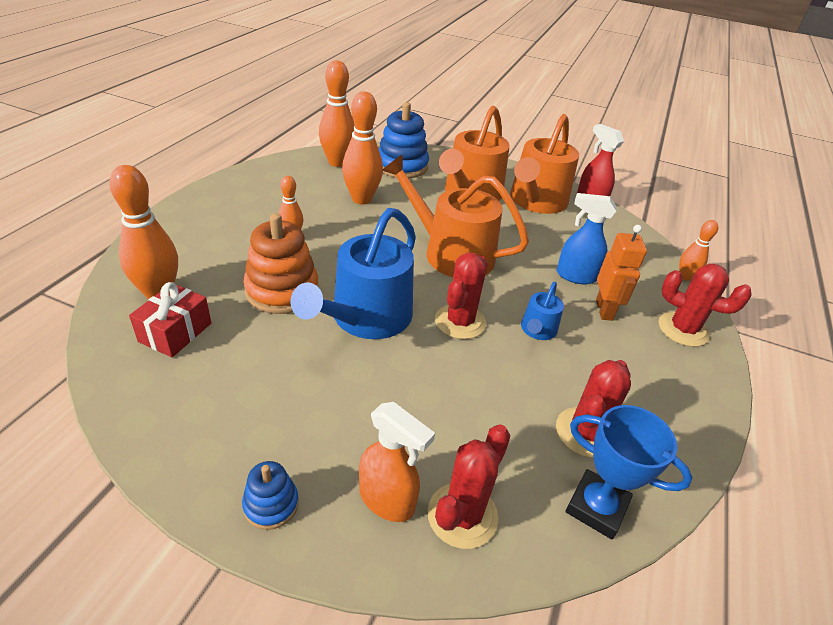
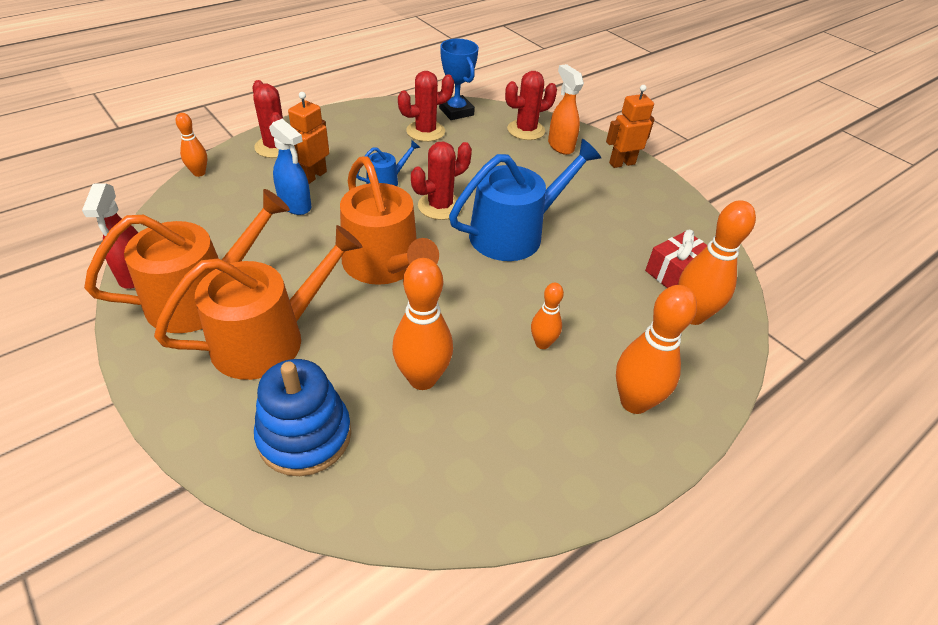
camera: 150 degrees left, 5 degrees up
(271, 504) = (621, 163): blue stacking toy -> orange robot
(282, 290) = (576, 280): orange stacking toy -> none
(337, 162) = (402, 484): orange bowling pin -> orange bowling pin (634, 402)

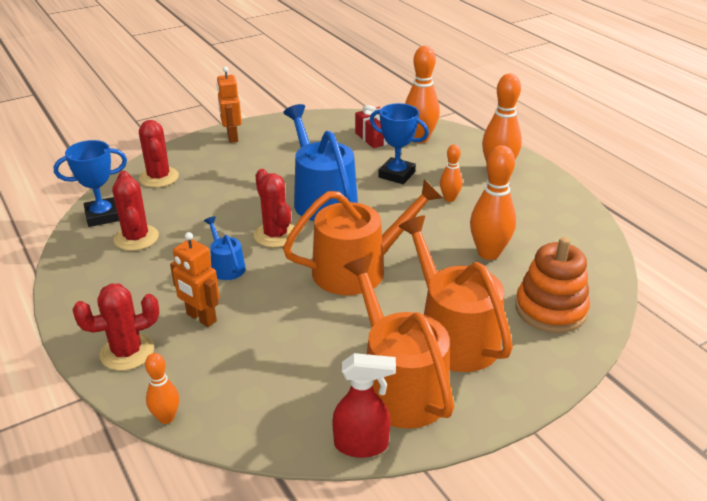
camera: 80 degrees left, 10 degrees down
(295, 205) = (255, 329): blue spray bottle -> none
(305, 435) = (550, 309): blue stacking toy -> orange stacking toy
(560, 146) = (194, 162): orange spray bottle -> none
(587, 293) = (397, 174): none -> blue trophy

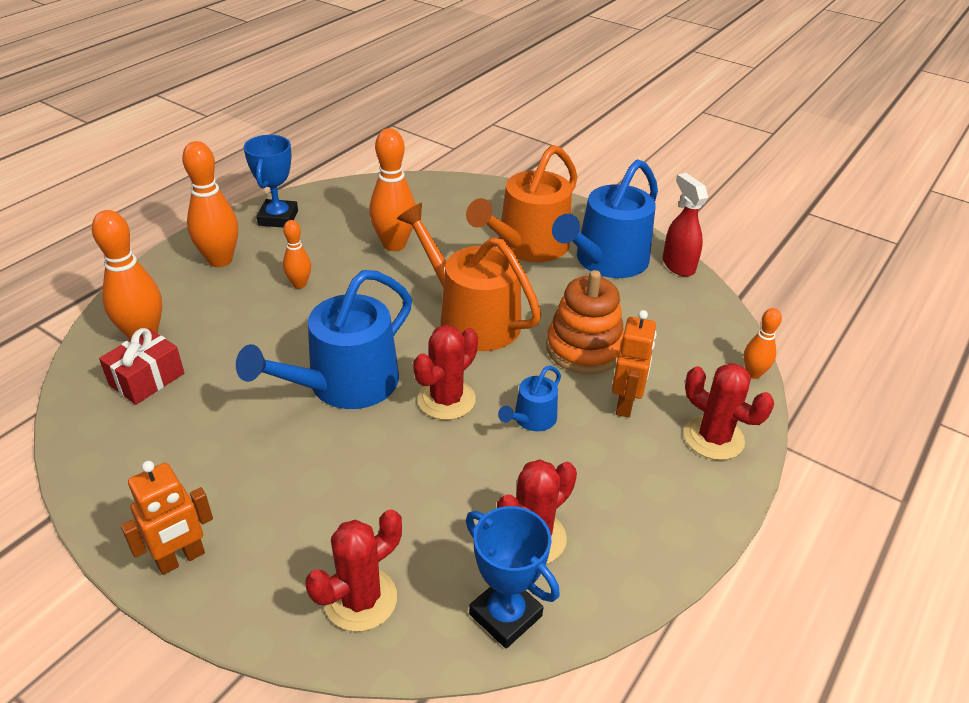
camera: 115 degrees left, 5 degrees up
(397, 174) = (255, 335): blue trophy -> blue trophy (278, 218)
(399, 385) = (606, 261): orange watering can -> blue watering can
(550, 309) = (459, 205): orange stacking toy -> orange stacking toy (584, 348)

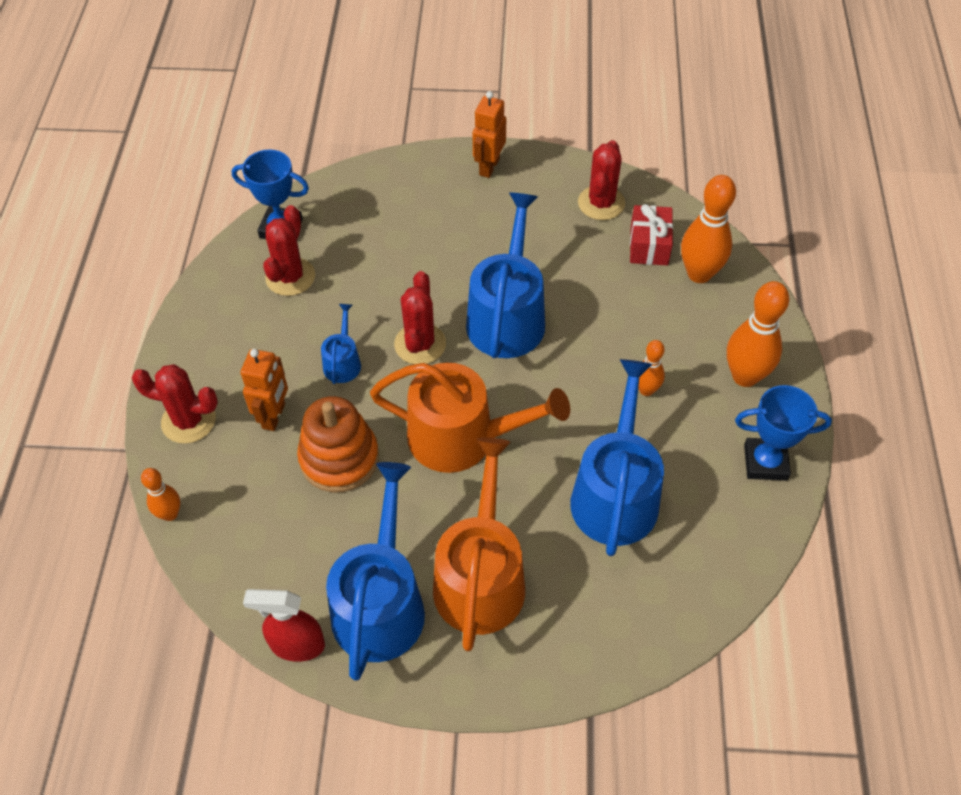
camera: 150 degrees right, 15 degrees up
(278, 218) = (765, 462): blue trophy -> blue trophy turned 60 degrees counterclockwise
(360, 599) = (369, 197): red cactus -> red cactus (601, 203)
(394, 244) = (615, 493): orange bowling pin -> blue watering can
(625, 404) = (274, 416): orange robot -> orange robot turned 150 degrees counterclockwise
(678, 265) = (297, 645): red spray bottle -> red spray bottle turned 150 degrees clockwise

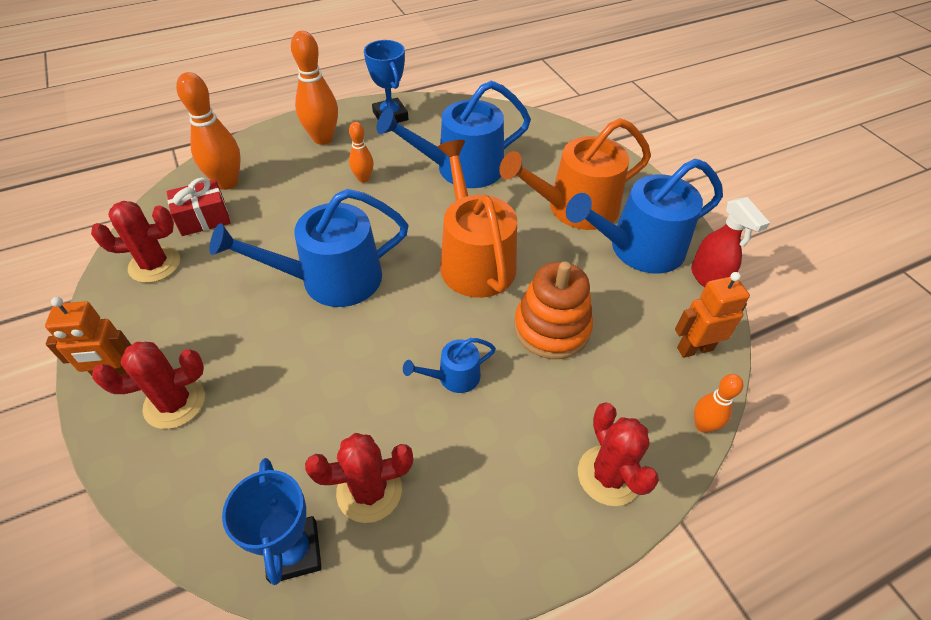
camera: 120 degrees left, 5 degrees down
(274, 416) = (549, 400): orange robot -> orange robot (694, 348)
(420, 344) = (397, 327): red cactus -> red cactus (174, 403)

